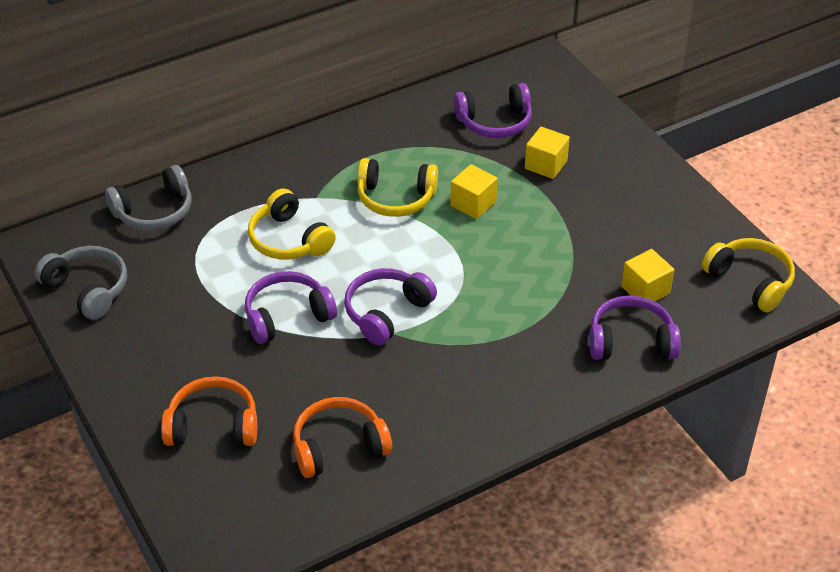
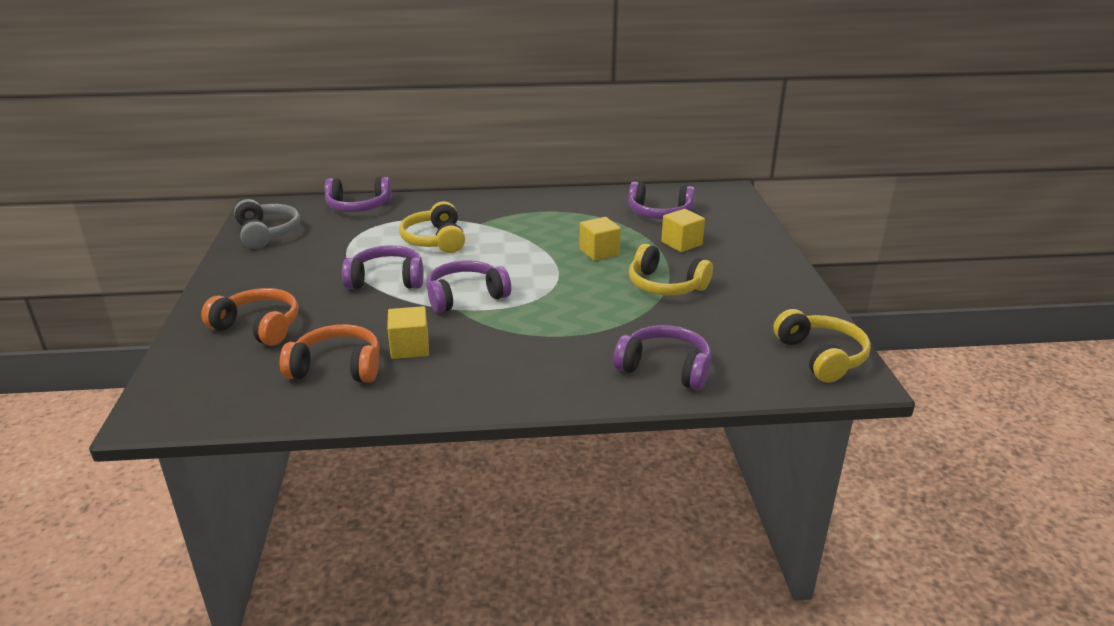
camera: 25 degrees right, 15 degrees down
(154, 211) = (358, 206): grey headphones -> purple headphones
(395, 198) = (540, 236): yellow headphones -> yellow headphones (665, 285)
(645, 290) = (708, 337): yellow cube -> yellow cube (410, 348)

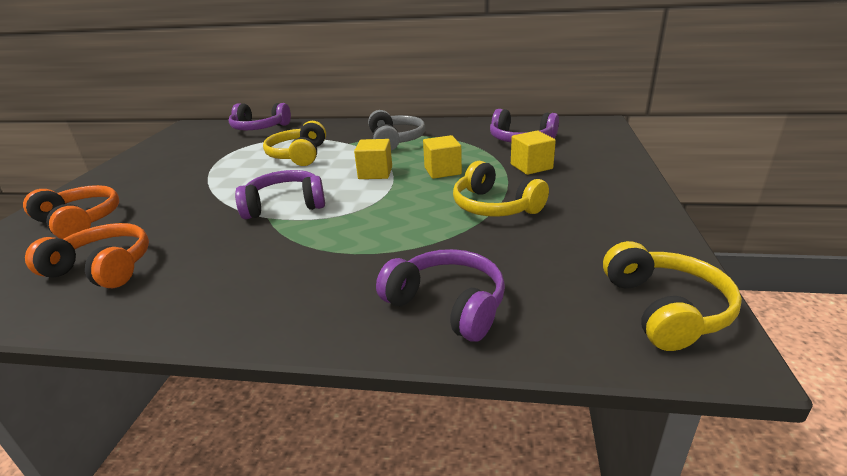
camera: 15 degrees right, 0 degrees up
(267, 233) = (170, 145): grey headphones -> grey headphones (395, 140)
(387, 280) = (228, 186): purple headphones -> none
(410, 348) = (189, 253): yellow cube -> yellow cube (375, 173)

